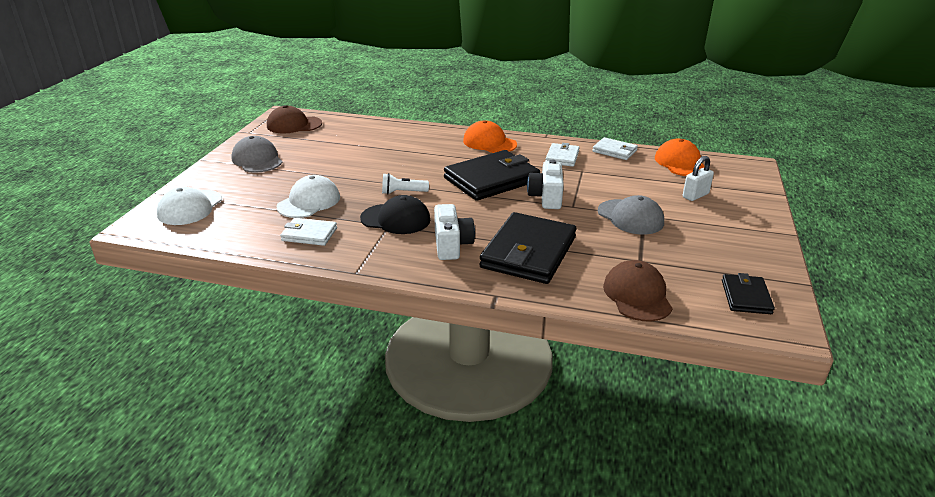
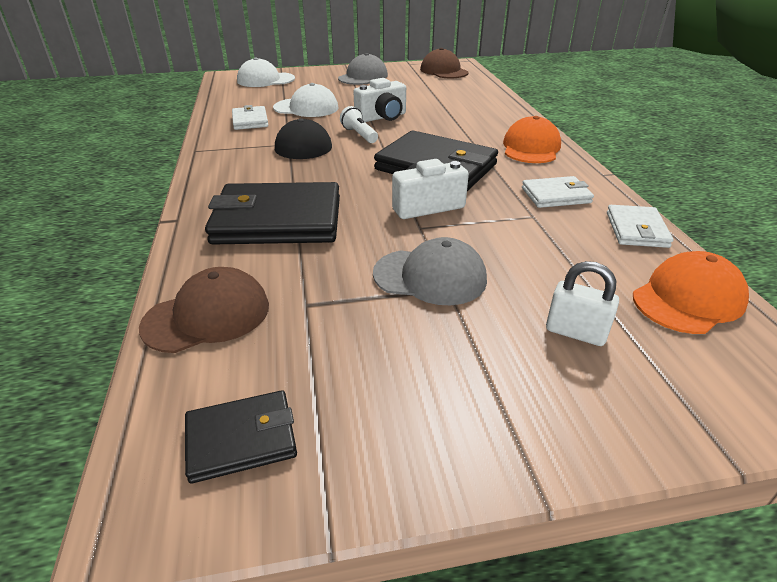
camera: 65 degrees right, 5 degrees up
(451, 245) = (268, 177): white camera -> white camera (382, 117)
(630, 217) = (430, 276): grey cap -> grey cap turned 105 degrees counterclockwise

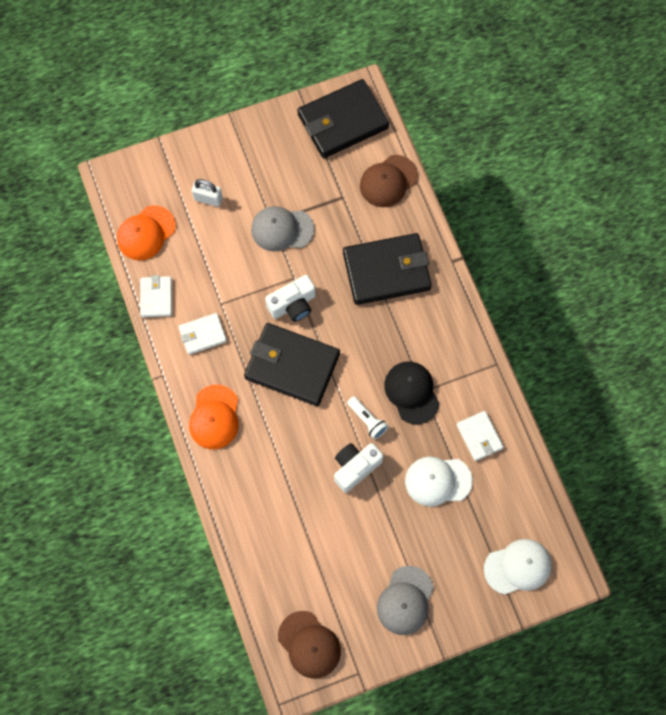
camera: 170 degrees right, 35 degrees up
(241, 439) = (342, 121): black wallet -> black wallet, size x1.94

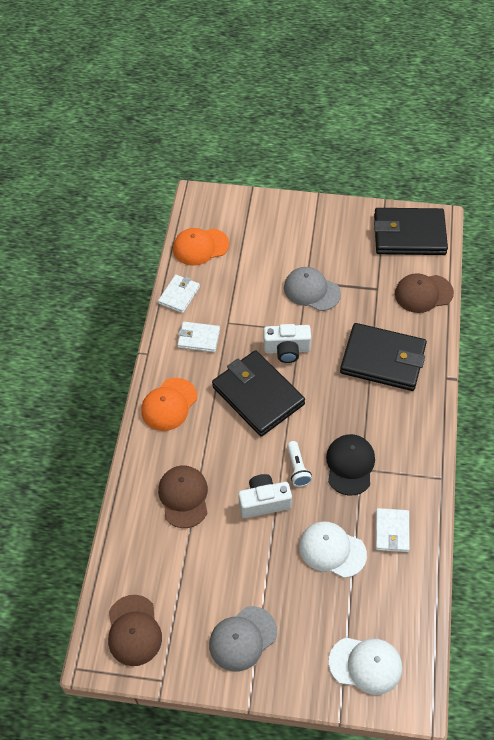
camera: 30 degrees right, 15 degrees down
(208, 199) = (265, 244): white padlock -> none
(281, 500) = (183, 497): none -> brown cap

